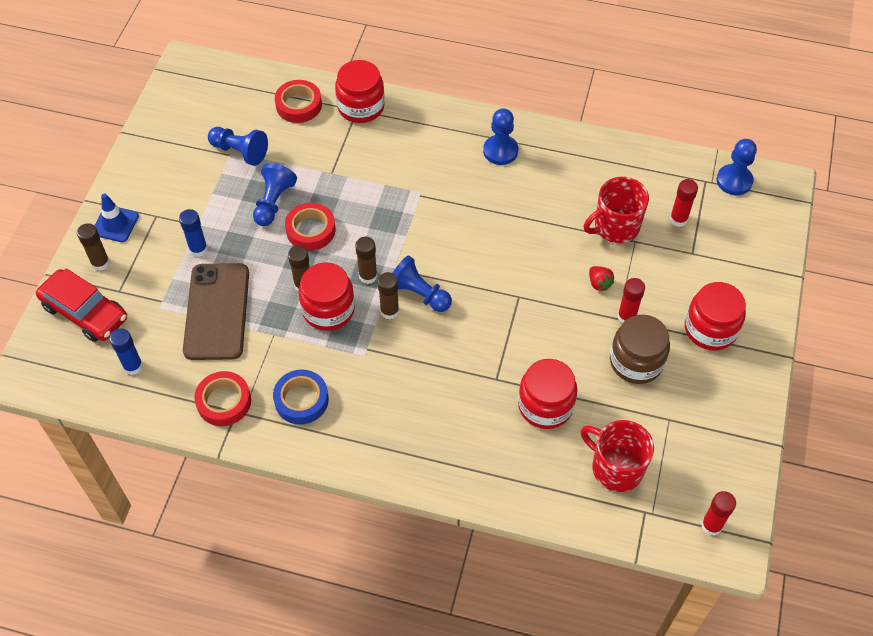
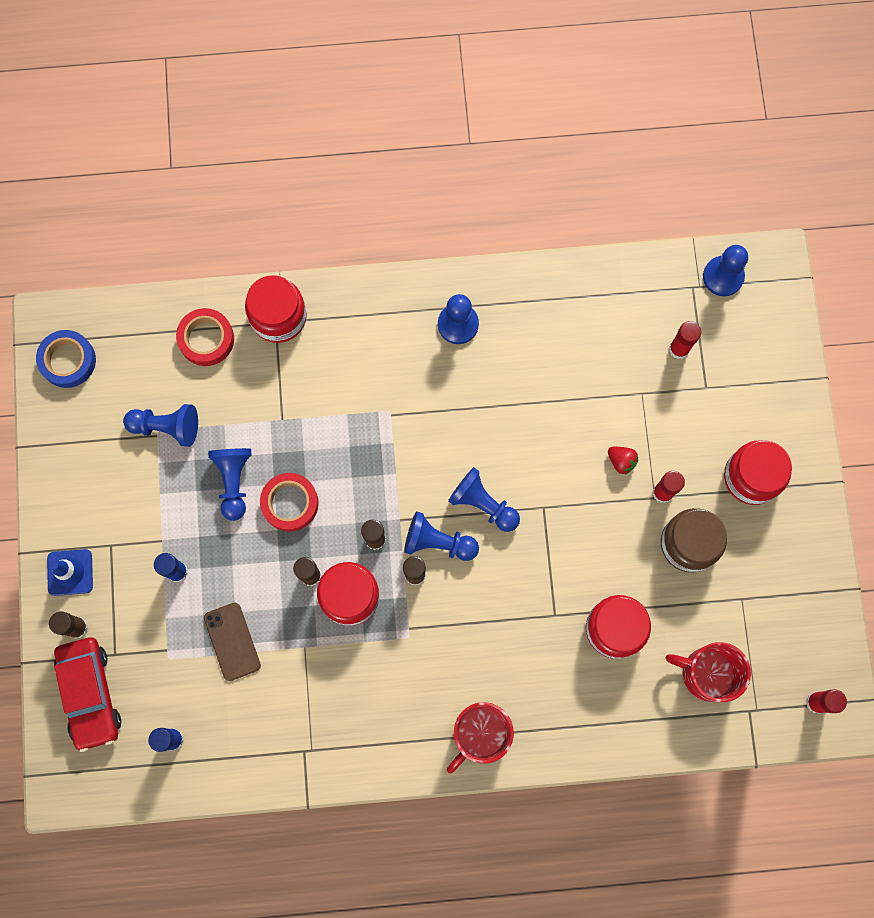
camera: 20 degrees left, 20 degrees up
(85, 312) = (90, 694): red car -> red car turned 60 degrees clockwise
(217, 311) = (232, 641): brown phone -> brown phone, size x0.58
(224, 402) = (286, 744): red tape -> none
(301, 400) = (365, 713): blue tape -> blue tape (68, 361)
(468, 278) = (483, 504): none -> blue pawn
(615, 227) = (615, 382): red mug -> red mug (480, 734)

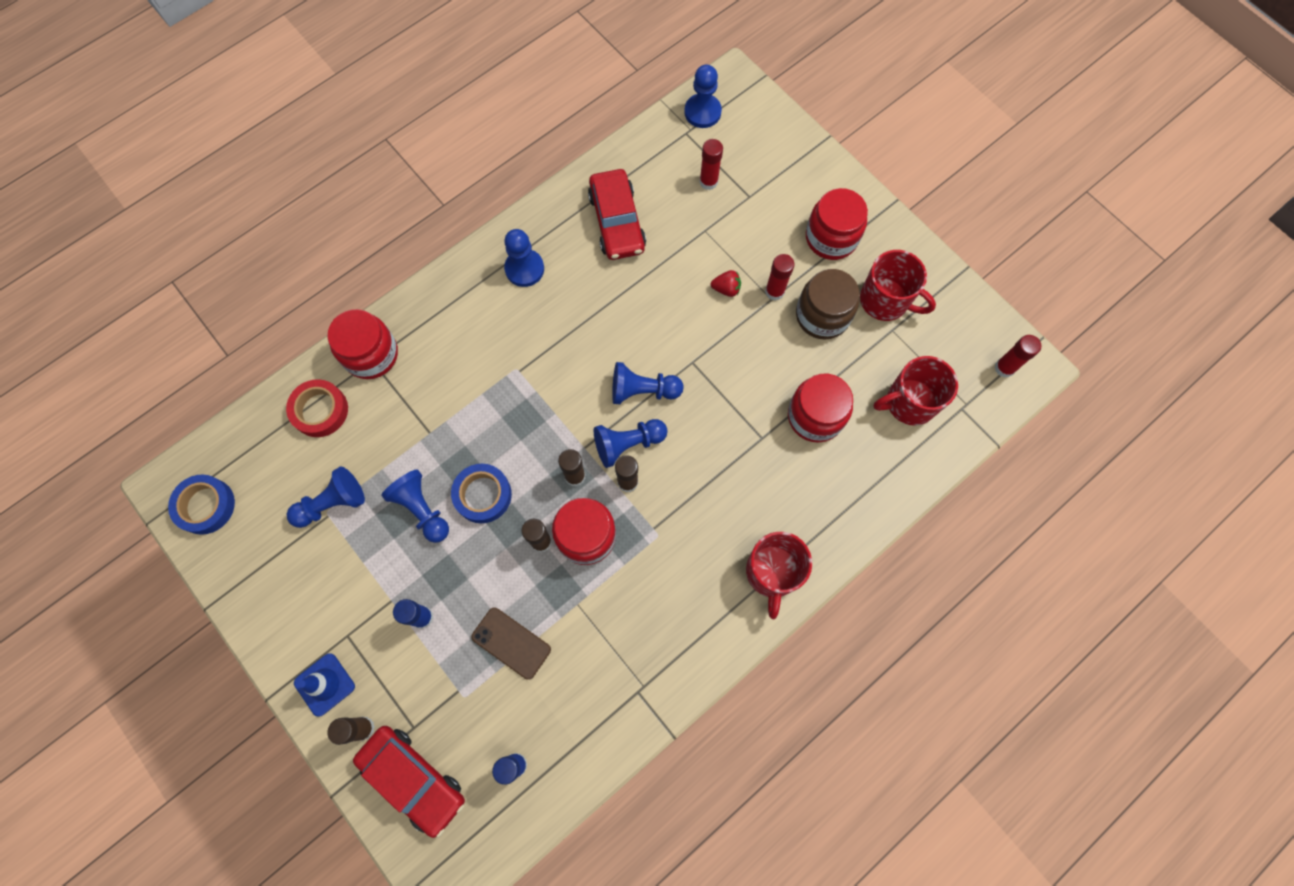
camera: 35 degrees left, 5 degrees down
(290, 503) = (483, 495): red tape -> blue tape
(569, 333) = (617, 222): none -> red car
(756, 568) = (885, 300): none -> red mug

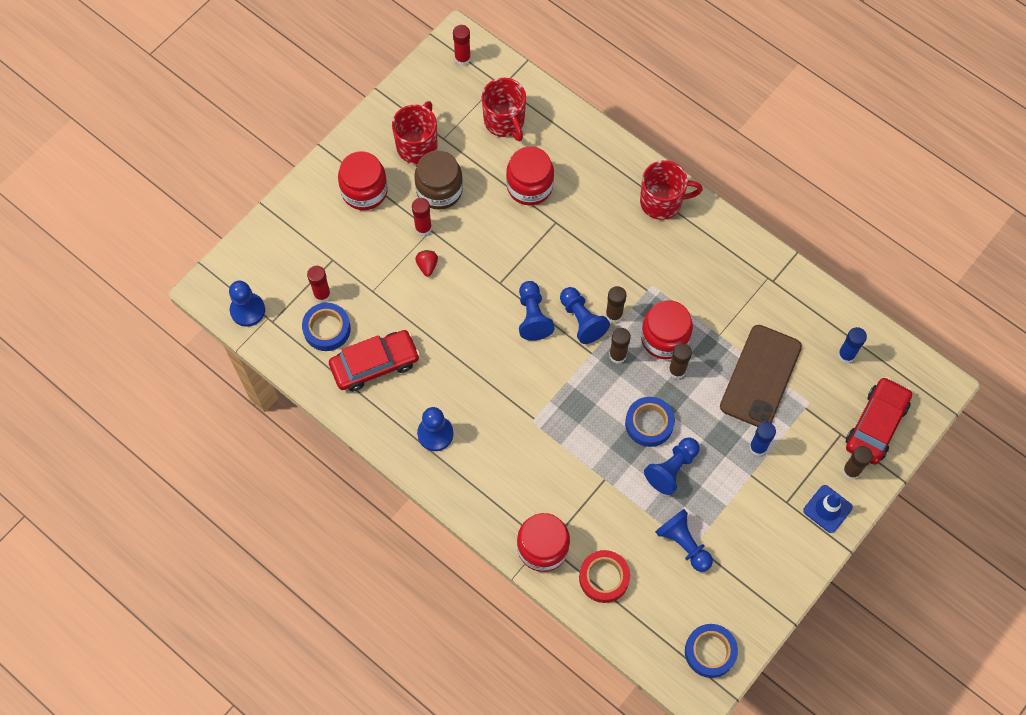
camera: 100 degrees left, 5 degrees down
(511, 643) = (760, 376): brown phone -> brown phone, size x1.71
(667, 181) = (327, 329): none -> blue tape

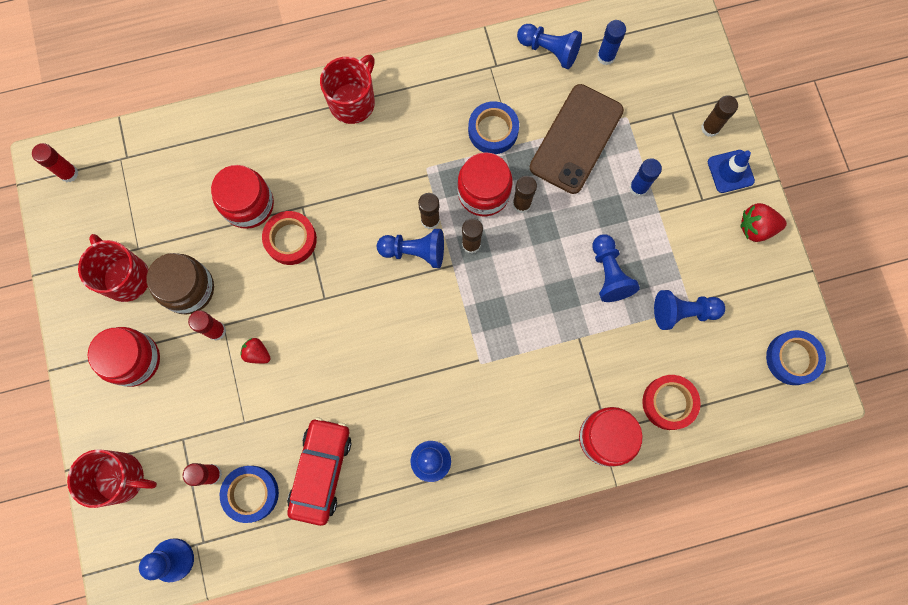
camera: 55 degrees left, 10 degrees up
(504, 121) = (165, 181): red mug -> red mug (121, 478)
(525, 231) = (290, 240): none -> red tape
(533, 316) = (379, 292): blue pawn -> blue pawn (549, 50)
(649, 423) = (554, 263): blue tape -> blue tape (493, 130)
(760, 376) = (576, 139): brown phone -> brown phone turned 60 degrees clockwise
(796, 558) = (756, 228): none -> red strawberry
(876, 425) = (683, 79): red car -> none

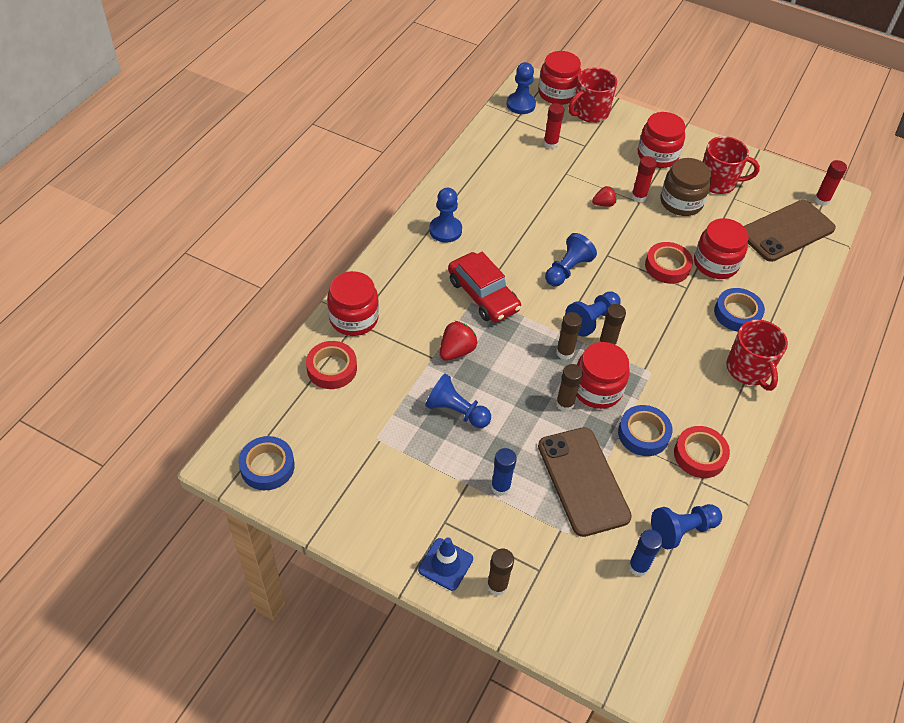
camera: 130 degrees right, 25 degrees down
(117, 538) = (557, 93): none -> red jar
(145, 176) = (786, 231): none -> brown phone
(251, 493) = (520, 151): blue tape -> blue tape (737, 313)
(321, 471) = (498, 184): red car -> red car (483, 295)
(473, 81) = (699, 455): none -> red tape
(683, 312) = (378, 430): blue pawn -> blue pawn (567, 270)
(756, 228) = (382, 538): red strawberry -> red strawberry (456, 351)

